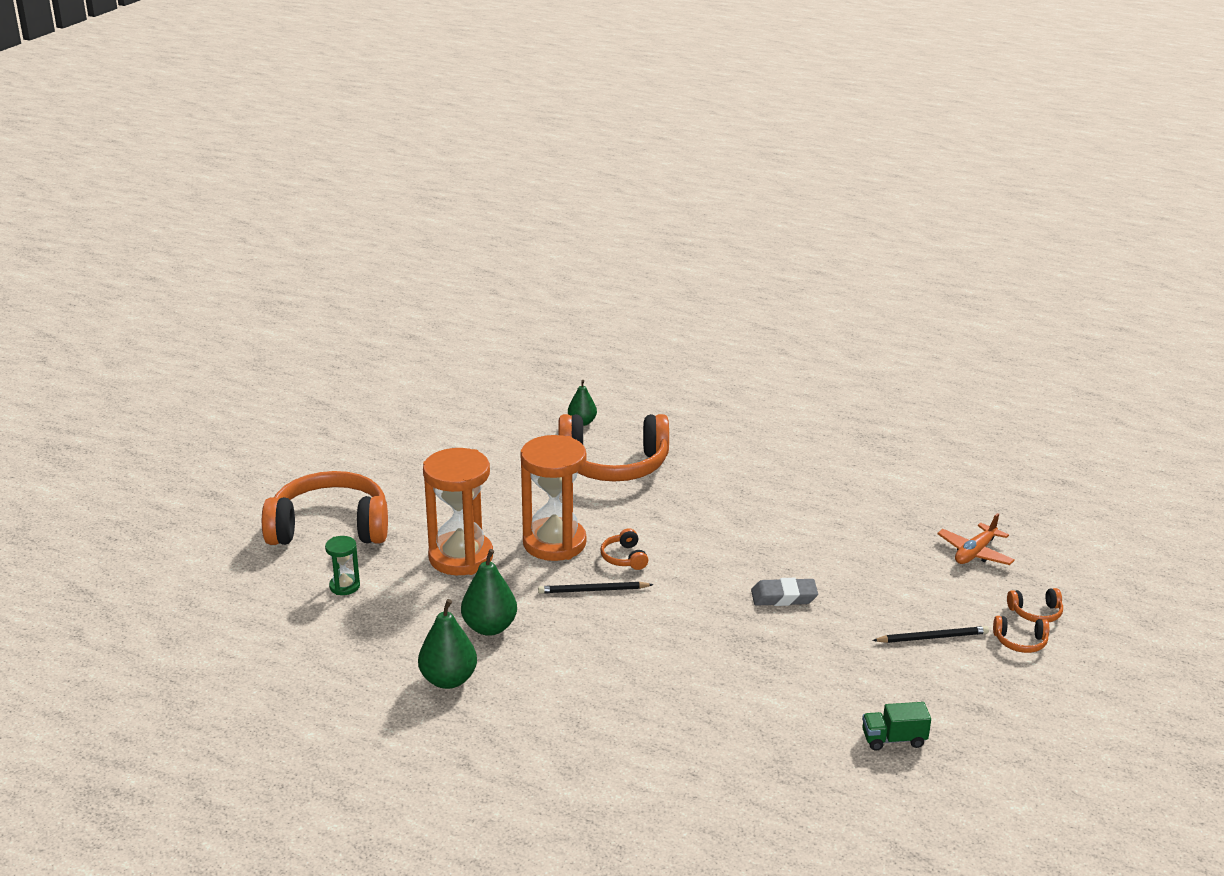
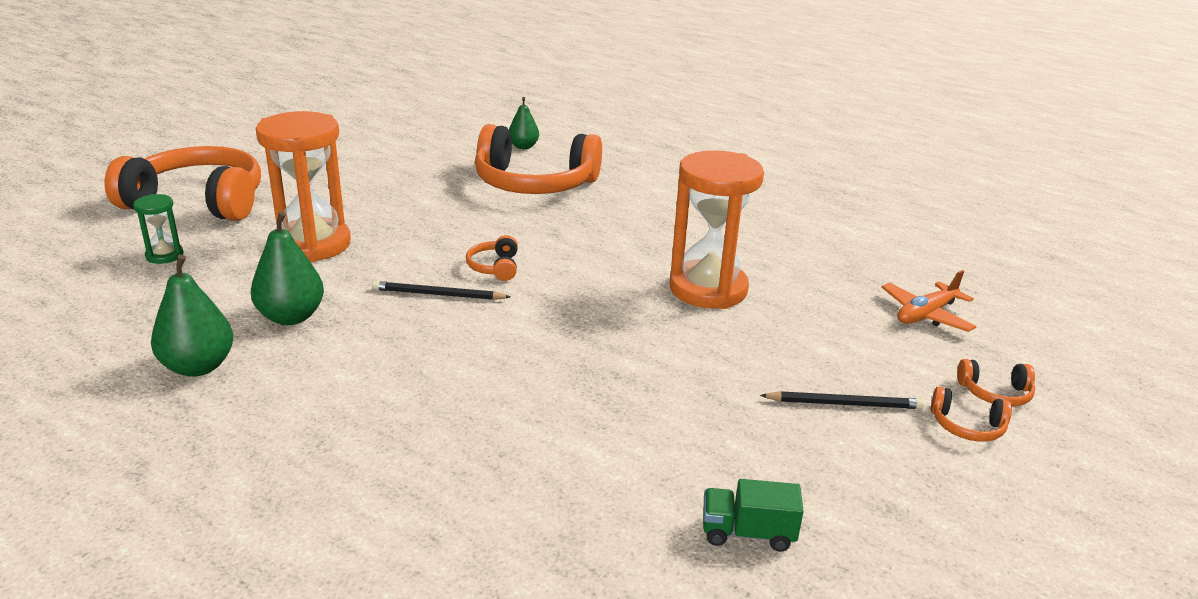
camera: 10 degrees right, 0 degrees up
(554, 543) = (425, 244): orange hourglass -> orange hourglass (708, 289)
(784, 597) = (665, 331): grey eraser -> none

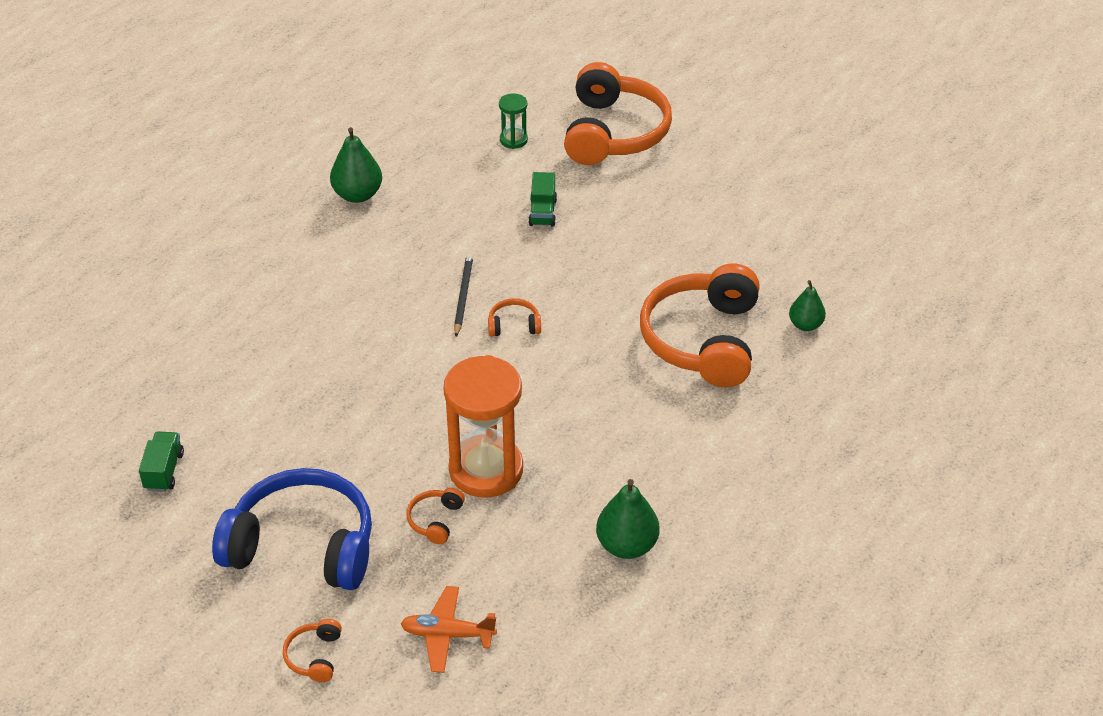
camera: 90 degrees right, 15 degrees up
(291, 317) = (424, 223): green pear -> green pear (626, 545)
(312, 244) = (543, 212): orange hourglass -> green truck
(845, 404) = (303, 545): black pencil -> blue headphones
(926, 315) = (447, 635): orange plane -> orange plane turned 45 degrees counterclockwise
(967, 426) = (268, 623): orange headphones -> orange headphones (435, 520)

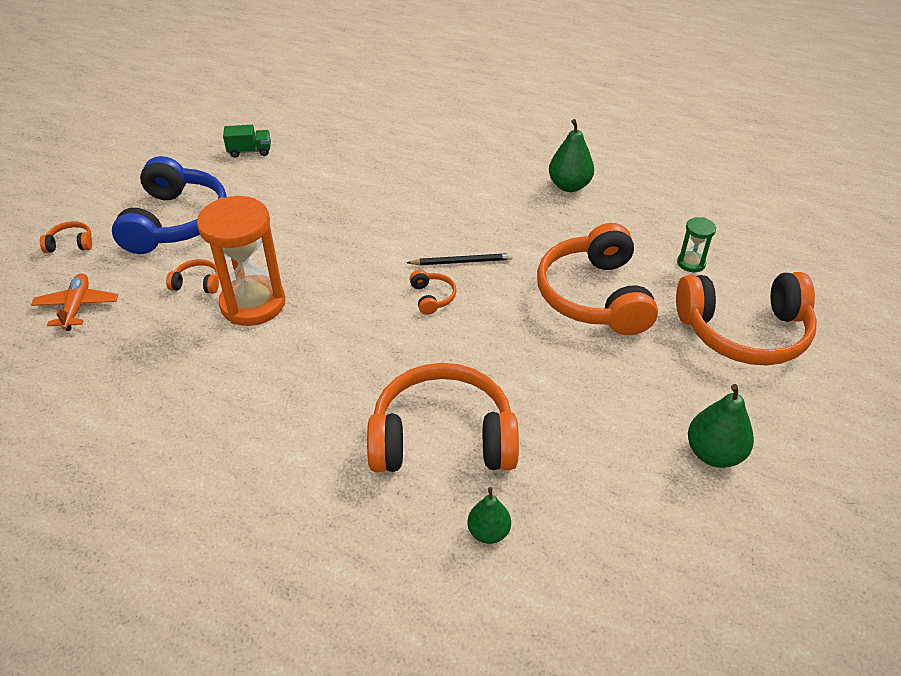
camera: 80 degrees right, 0 degrees up
(543, 212) = (594, 296): green truck -> orange headphones
(626, 545) = (160, 406): green pear -> green pear (714, 453)

